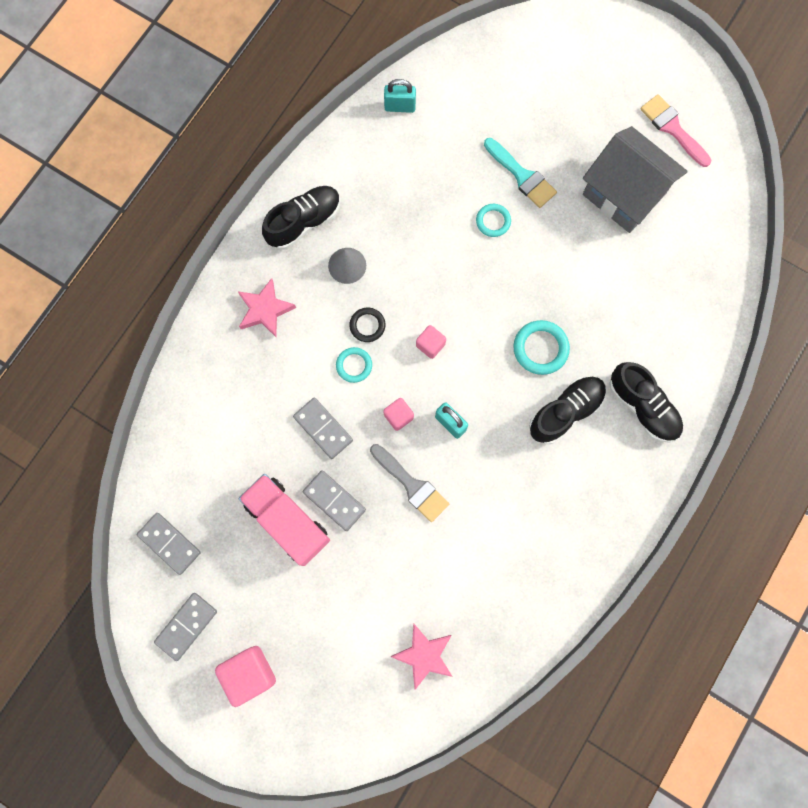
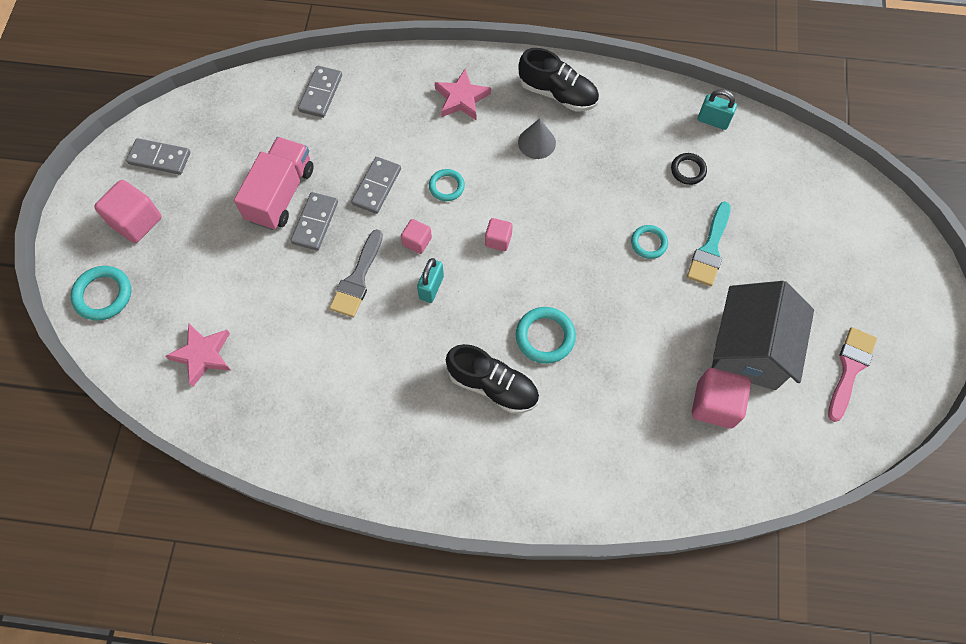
camera: 65 degrees right, 10 degrees down
(169, 543) = (225, 116): grey domino -> grey domino (321, 93)
(317, 731) = (103, 295): none -> turquoise ring
(367, 325) = (489, 181): black ring -> black ring (688, 170)
(400, 107) = (713, 121): turquoise padlock -> turquoise padlock turned 45 degrees counterclockwise
(642, 406) = (535, 458): black shoe -> none
(658, 245) = (714, 404): none -> pink cube

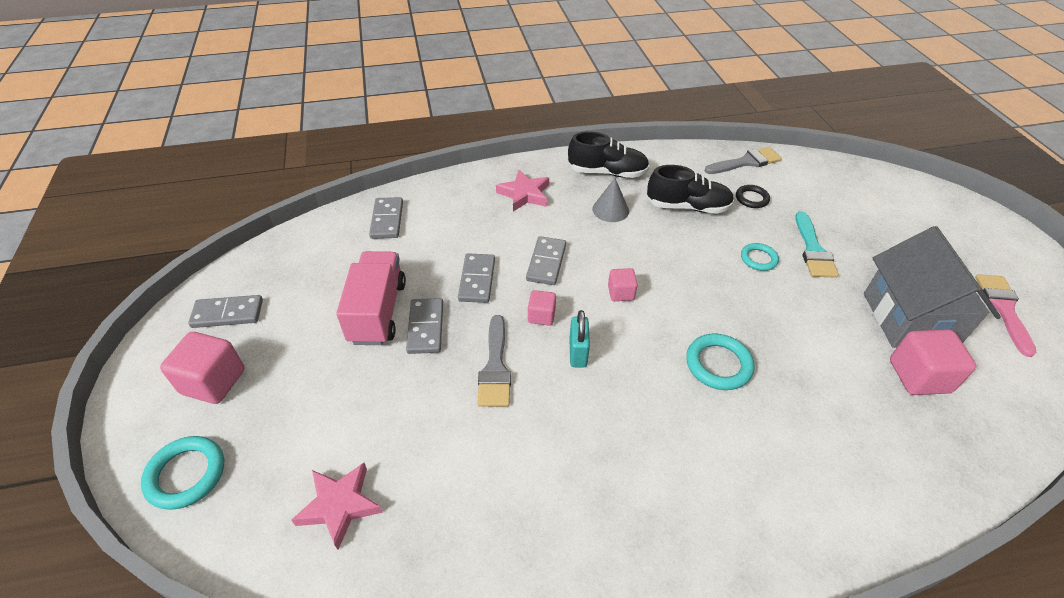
camera: 20 degrees left, 20 degrees down
(446, 186) = (546, 262): turquoise ring -> grey domino
(493, 385) = (695, 429): black shoe -> black shoe (687, 207)
(713, 121) = (746, 162): turquoise padlock -> grey brush

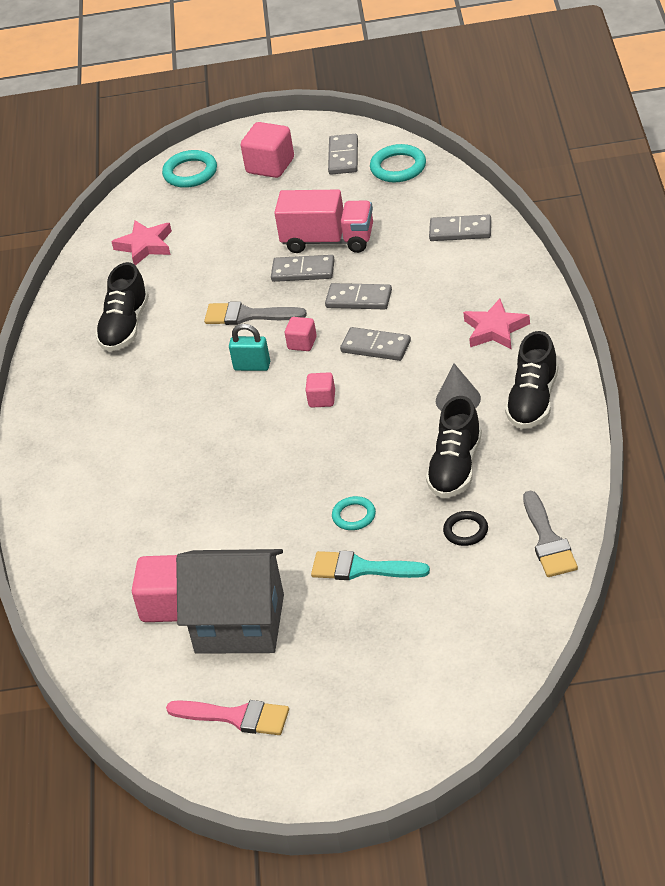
camera: 105 degrees right, 5 degrees down
(509, 498) = (125, 327): none -> black shoe
(718, 364) = (216, 459): turquoise ring -> turquoise ring (398, 167)

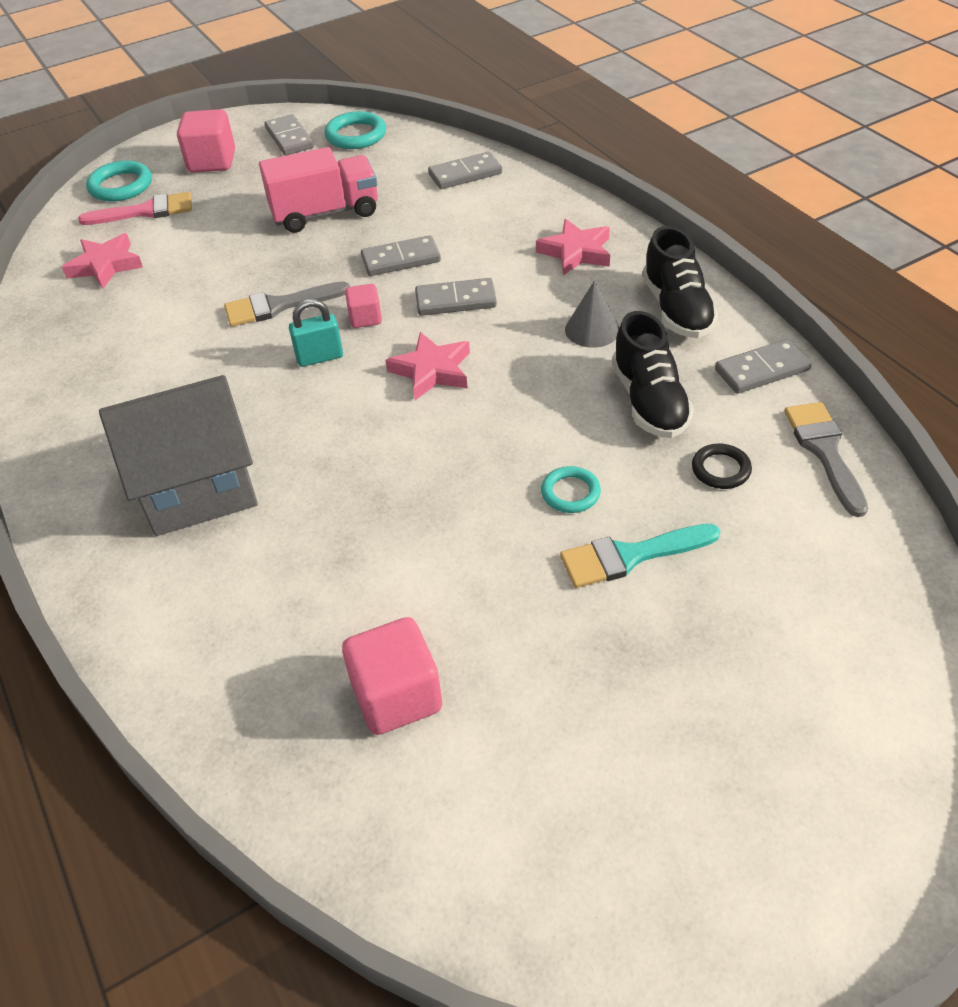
camera: 30 degrees left, 5 degrees up
(125, 327) = (127, 355): black shoe -> none
(236, 717) = (614, 839): pink brush -> pink brush (145, 211)
(239, 624) = (520, 687): grey house -> grey house (198, 487)
(303, 271) = (316, 247): grey domino -> grey domino (762, 370)
(322, 399) = (432, 371): pink cube -> pink star
(548, 540) = (824, 451): grey brush -> grey brush turned 150 degrees counterclockwise

